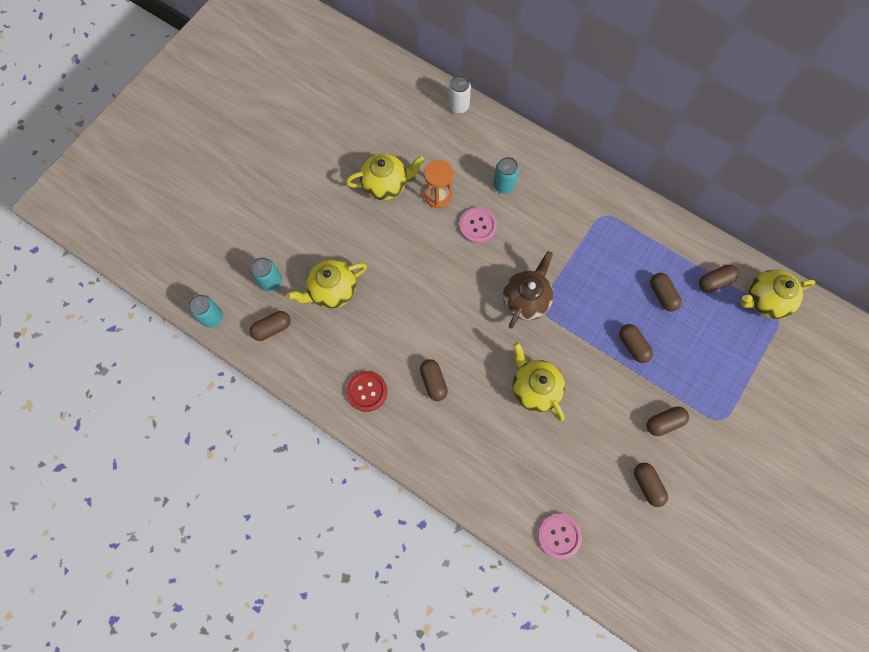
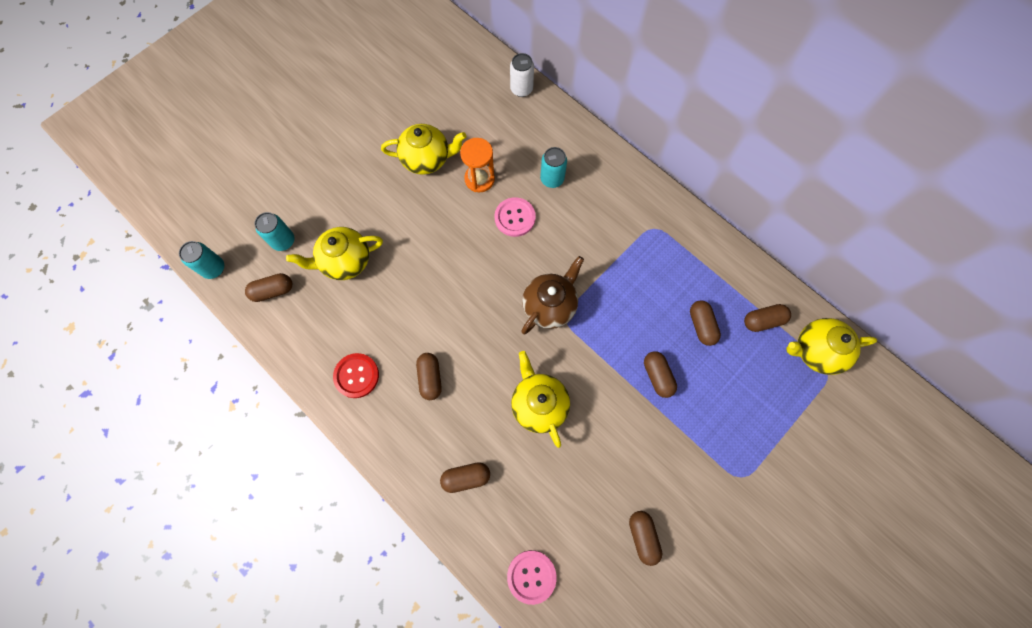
camera: 10 degrees right, 0 degrees up
(664, 422) = (675, 469): brown capsule -> brown capsule (466, 477)

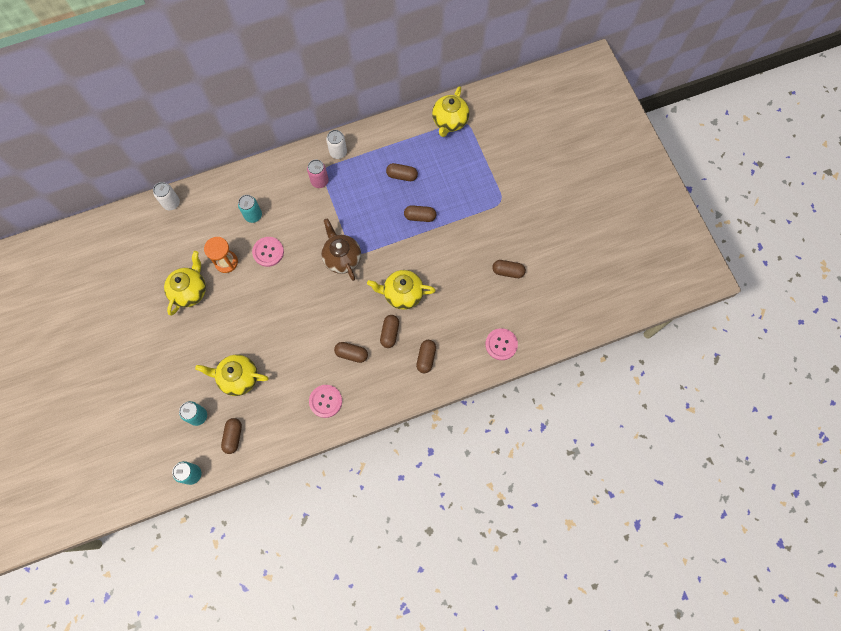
camera: 65 degrees left, 0 degrees up
(345, 261) = (238, 378): yellow teapot -> yellow teapot turned 90 degrees clockwise
(356, 376) = (325, 401): red button -> pink button
(636, 230) = (319, 181): none -> pink can
(687, 233) = (338, 152): none -> white can
(763, 321) = (417, 140): brown capsule -> brown capsule (390, 333)

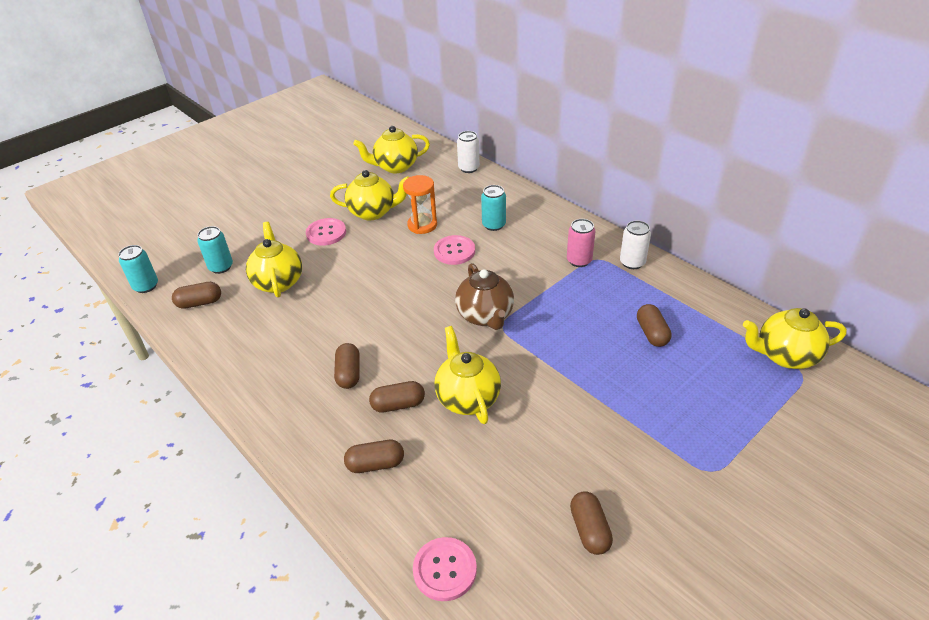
camera: 70 degrees right, 30 degrees down
(135, 255) = (395, 167): none -> yellow teapot
(325, 401) = (269, 370): pink button -> pink button (326, 233)
(342, 258) = (485, 316): brown teapot -> brown teapot turned 120 degrees clockwise
(420, 216) = (604, 375): brown capsule -> none

